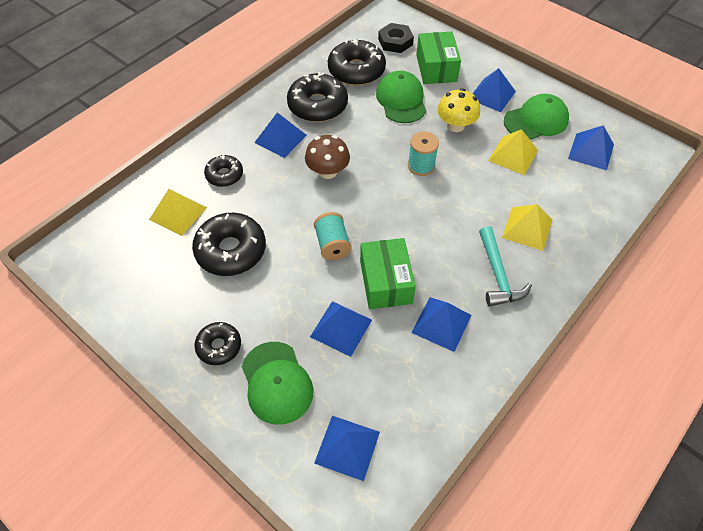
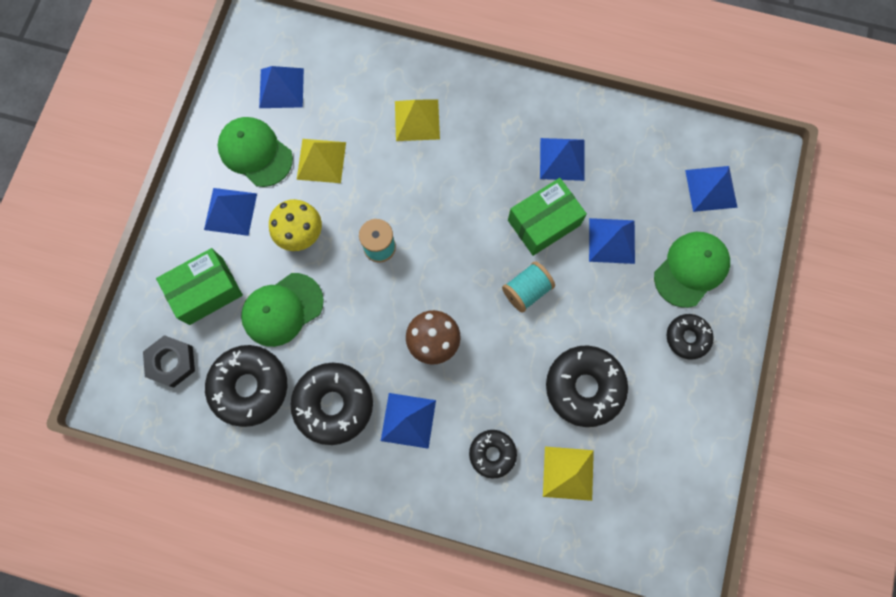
camera: 115 degrees left, 20 degrees up
(497, 274) = (485, 129): turquoise hammer -> none

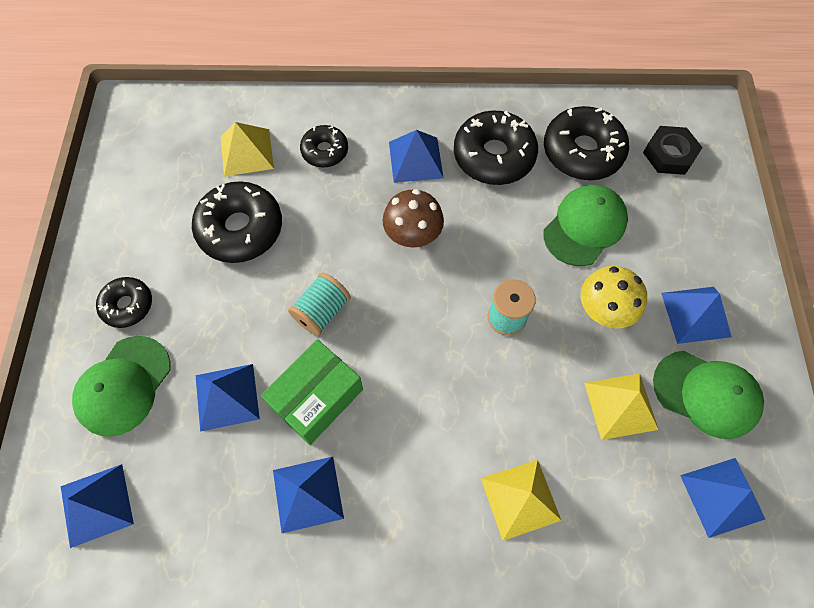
camera: 165 degrees right, 10 degrees down
(206, 291) = (673, 225): green box -> none

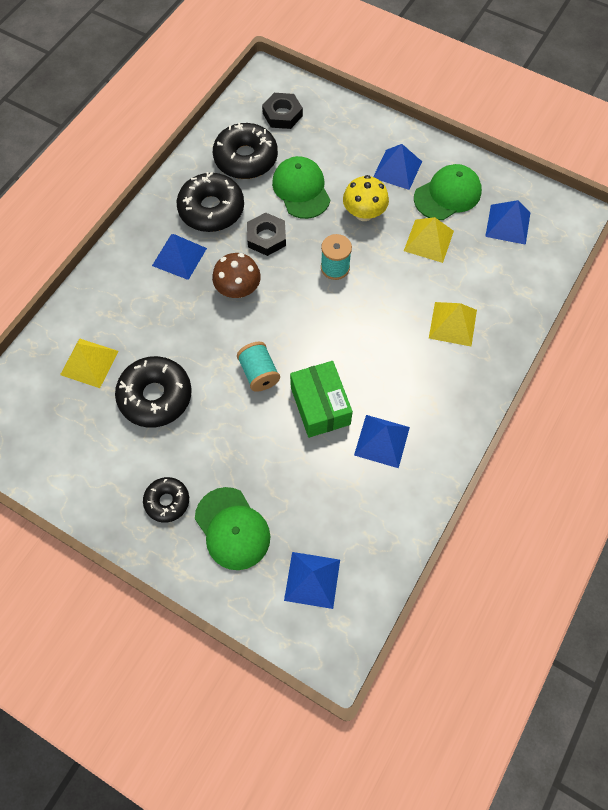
camera: 60 degrees left, 0 degrees up
(227, 397) = (284, 462): blue pyramid -> none
(325, 151) = (128, 310): black donut -> none
(496, 226) = (266, 237): none -> black nut

